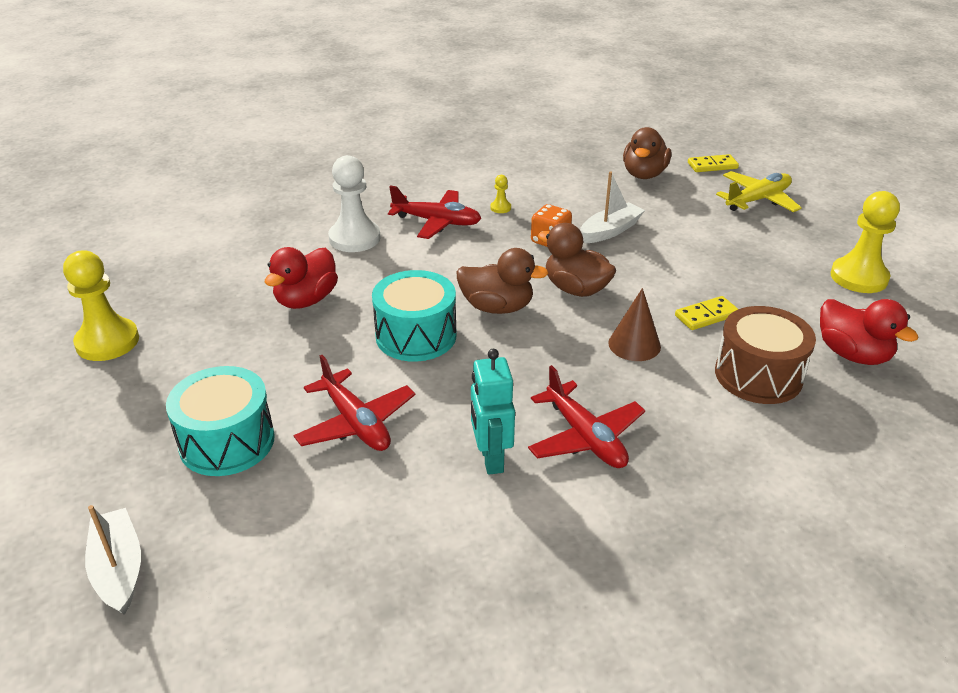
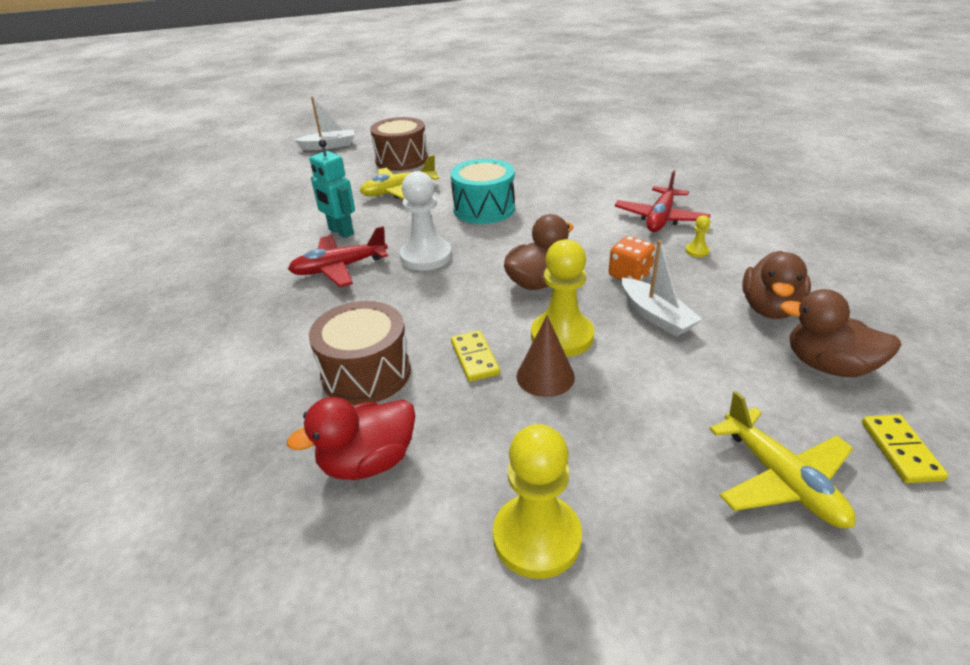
camera: 100 degrees right, 0 degrees up
(107, 342) = (503, 126): yellow pawn -> yellow pawn (562, 336)
(227, 442) = (401, 160): turquoise drum -> brown drum
(306, 300) = (538, 172): red duck -> none
(354, 238) = (626, 185): white pawn -> white pawn (426, 256)
(356, 423) = (399, 191): red plane -> yellow plane
(491, 459) = (341, 232): turquoise robot -> turquoise robot turned 135 degrees counterclockwise
(497, 307) = (514, 241): brown duck -> brown duck (769, 308)
(634, 344) = (441, 304): brown cone -> brown cone (545, 376)

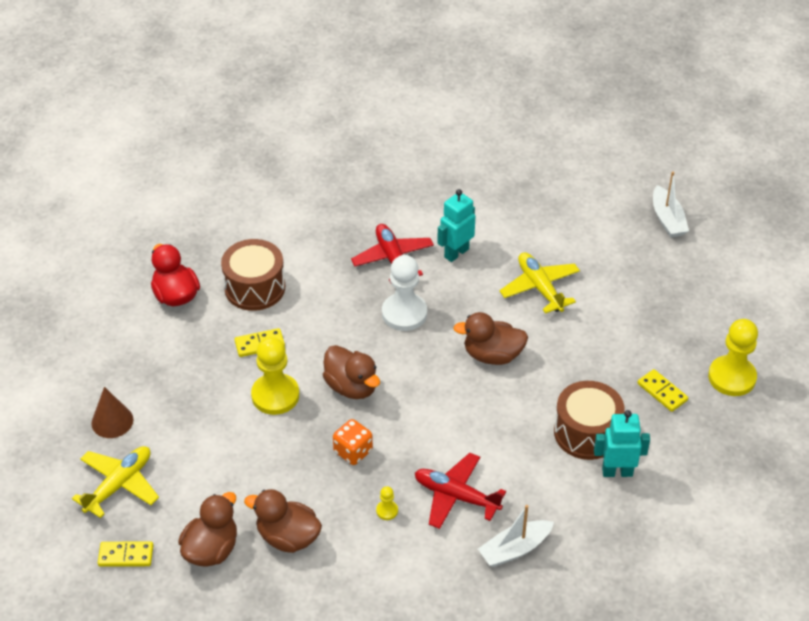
camera: 90 degrees right, 10 degrees up
(401, 160) = (623, 285): brown drum -> brown drum (586, 433)
(484, 209) = (492, 355): turquoise drum -> brown duck
(517, 146) = (662, 392): none -> yellow domino
(537, 537) = (108, 367): yellow pawn -> yellow pawn (732, 377)
(545, 376) = (233, 382): brown cone -> brown cone (112, 421)
(603, 158) = (617, 472): none -> turquoise robot
(656, 316) = (290, 458): white boat -> white boat (515, 549)
(781, 479) = (119, 485): yellow plane -> yellow plane turned 150 degrees clockwise

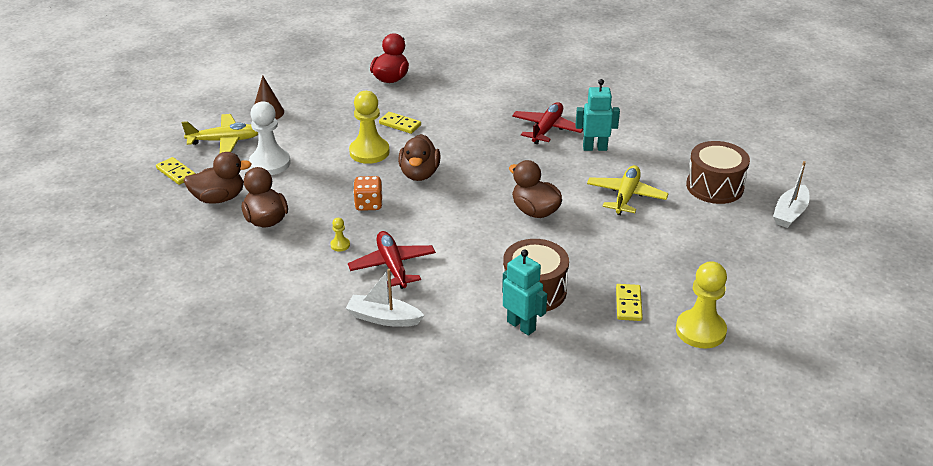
camera: 45 degrees right, 10 degrees down
(255, 288) = (440, 98): brown drum -> brown drum (714, 187)
(404, 313) = (510, 158): white pawn -> white pawn (270, 163)

